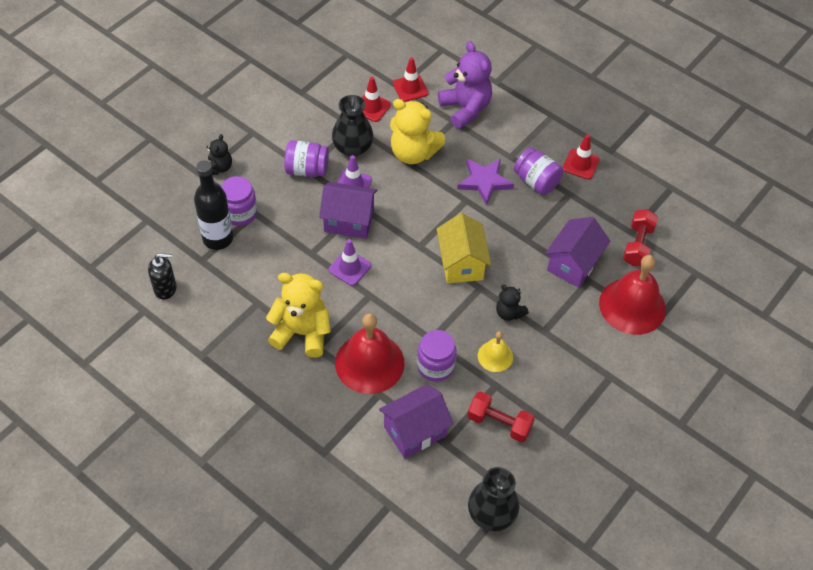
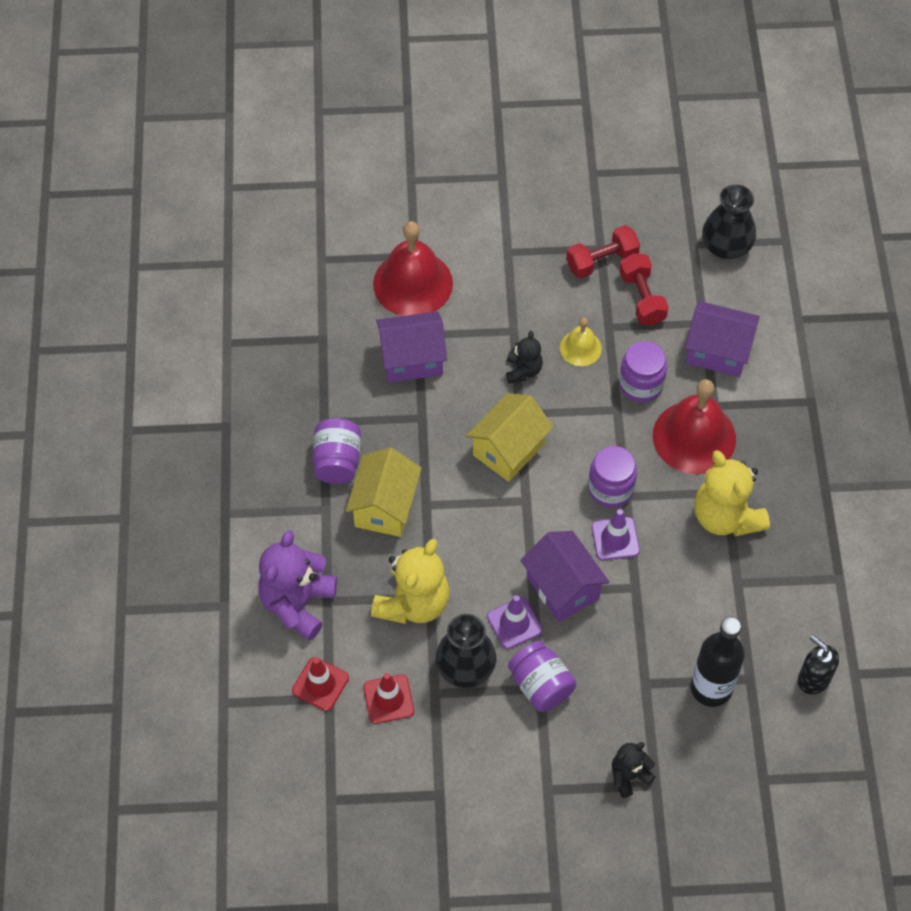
camera: 130 degrees left, 5 degrees up
(240, 213) = (661, 697): purple jar -> purple jar (610, 488)
(413, 153) = (413, 603): yellow teddy bear -> yellow teddy bear turned 45 degrees clockwise
(484, 181) = (385, 507): purple star -> yellow house
(580, 164) = (273, 439): red traffic cone -> none
(637, 245) = (334, 324): red dumbbell -> red dumbbell (601, 261)

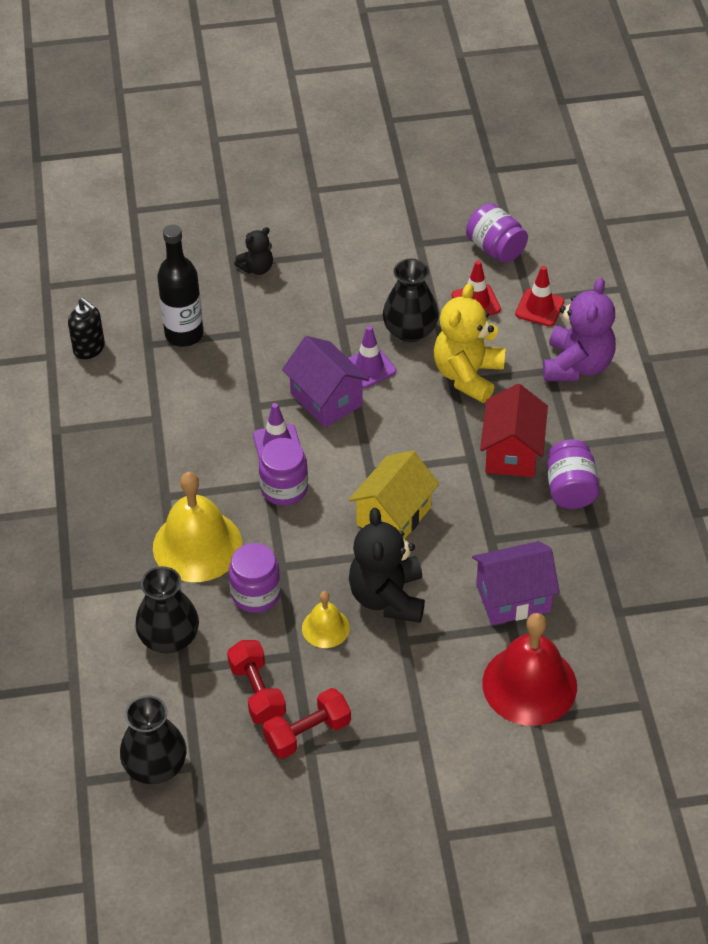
camera: 175 degrees right, 10 degrees down
(385, 507) = (512, 452): yellow house -> red house
(523, 370) = (387, 597): black teddy bear -> black teddy bear, size x1.86
(540, 685) = (340, 323): purple jar -> purple jar (495, 248)
(694, 437) = (197, 545): red bell -> yellow bell
(718, 351) = (169, 638): purple house -> black vase
(725, 516) = (166, 473): yellow teddy bear -> none

